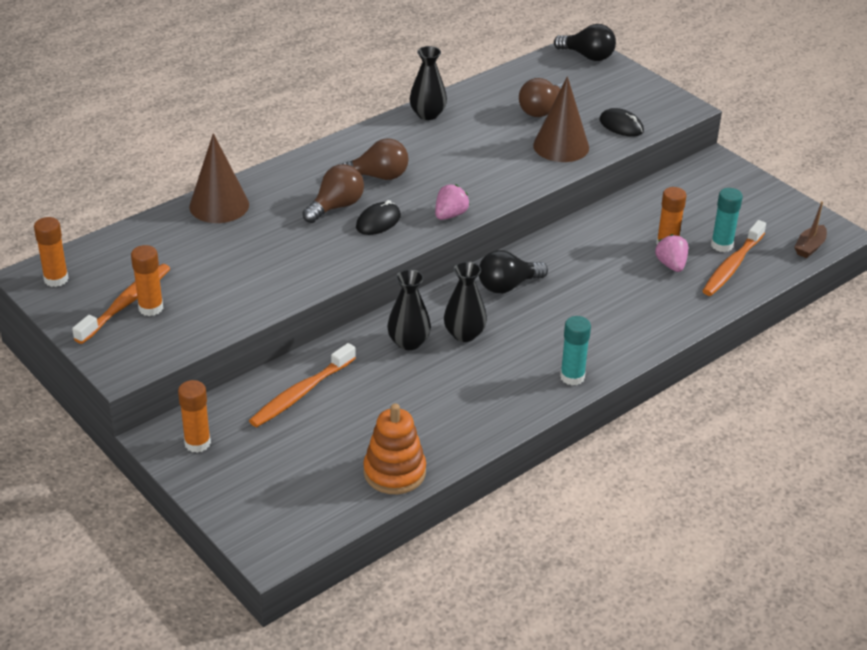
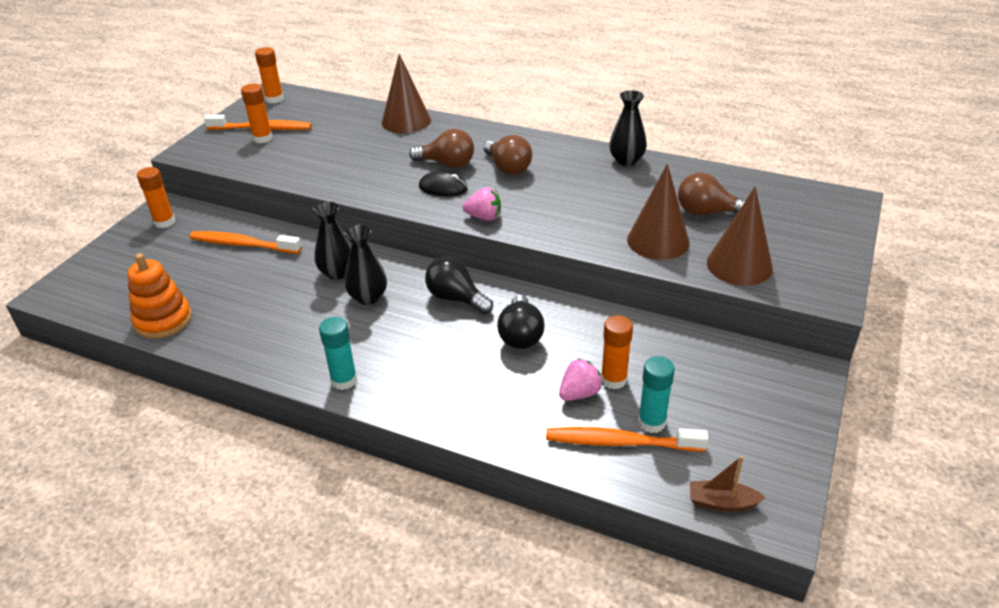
camera: 65 degrees right, 0 degrees up
(587, 56) = (840, 209): black light bulb -> black light bulb (520, 335)
(621, 126) = (739, 265): black mouse -> brown cone

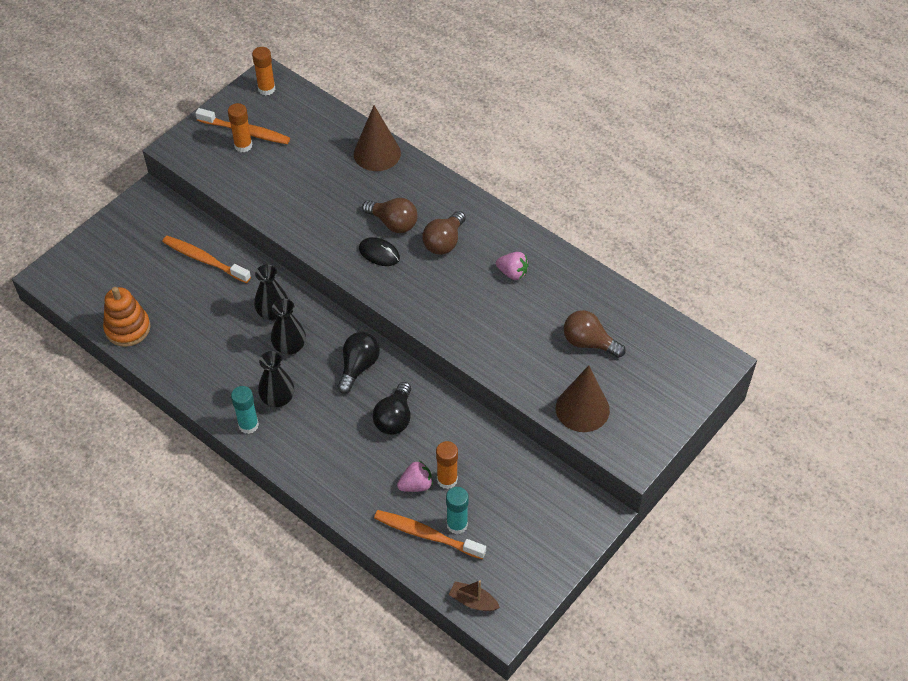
camera: 15 degrees right, 15 degrees up
(164, 222) = (145, 215): orange glue stick -> none
(456, 298) = (358, 367): black light bulb -> black light bulb turned 60 degrees clockwise
(484, 217) = (400, 299): pink strawberry -> pink strawberry (512, 273)
(508, 168) = (444, 242): brown light bulb -> brown light bulb turned 45 degrees clockwise
(626, 160) = (552, 259): black vase -> black vase (278, 398)
(658, 241) = (530, 364): brown cone -> none

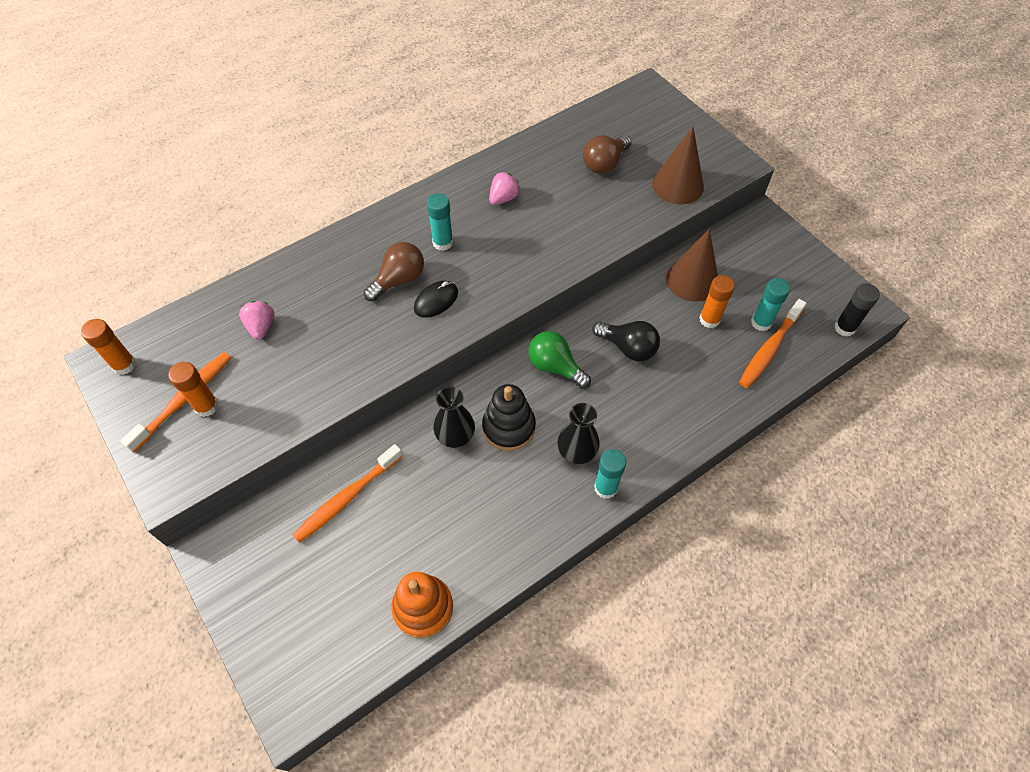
camera: 75 degrees left, 5 degrees up
(289, 346) = (508, 427): black vase -> black stacking toy
(358, 367) = (555, 367): black light bulb -> green light bulb
(377, 153) = (290, 275): brown cone -> brown cone (692, 280)
(416, 485) = (711, 346): pink strawberry -> pink strawberry (261, 327)
(444, 242) = (443, 242): brown light bulb -> turquoise glue stick
(473, 601) = (844, 328): brown boat -> black glue stick

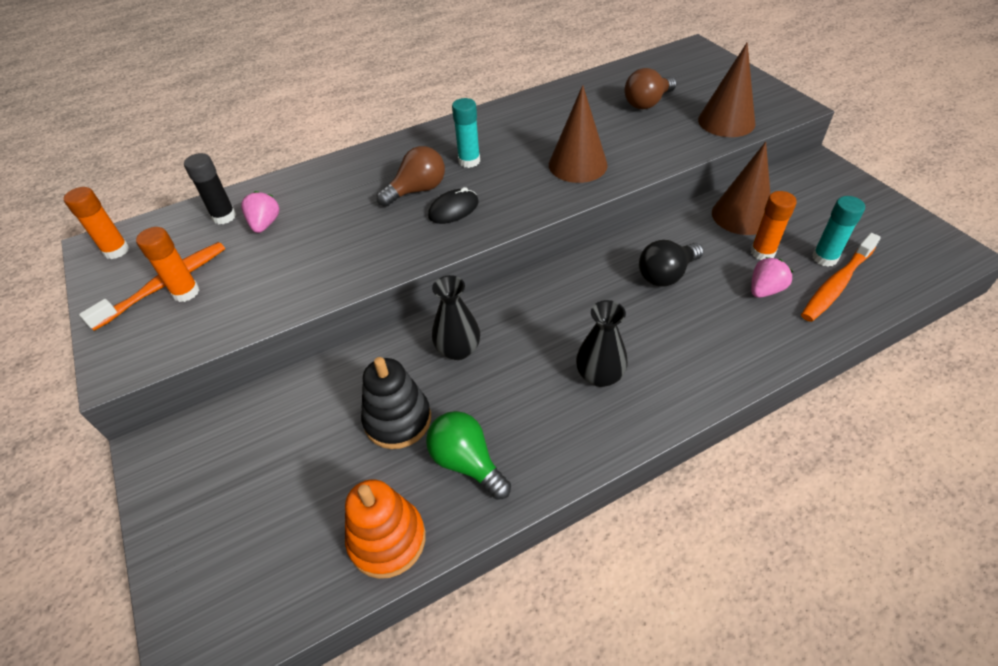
camera: 10 degrees right, 10 degrees down
(347, 498) = (322, 405): orange toothbrush -> none
(503, 198) = (538, 127): pink strawberry -> pink strawberry (764, 290)
(508, 427) = (521, 345): black stacking toy -> black stacking toy (397, 420)
(544, 243) = (577, 164): none -> brown cone
(555, 367) = (581, 288): green light bulb -> green light bulb (467, 462)
(605, 488) = (633, 418): turquoise glue stick -> none
(628, 348) = (666, 274): black light bulb -> black light bulb turned 105 degrees clockwise
(844, 328) = (929, 268): black glue stick -> black glue stick (224, 217)

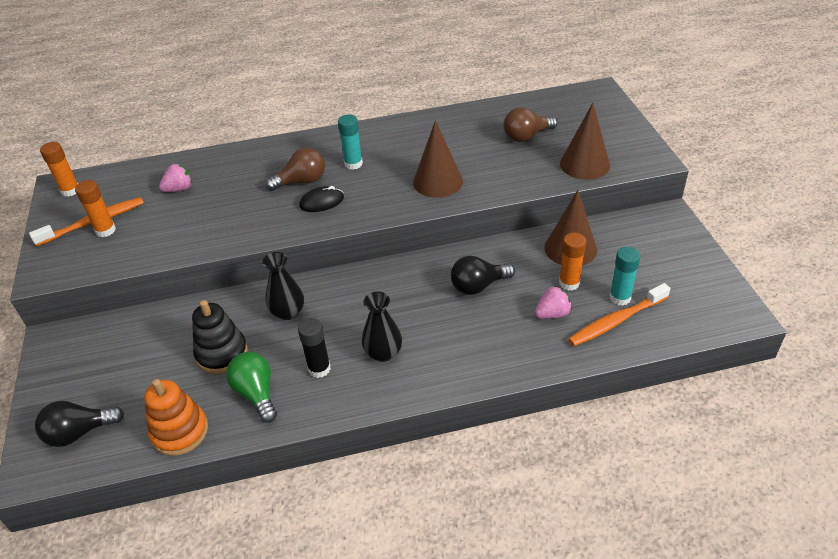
camera: 15 degrees right, 5 degrees down
(224, 217) = (153, 178): black glue stick -> black glue stick (319, 369)
(243, 576) = (79, 432): none -> black light bulb
(265, 224) = (179, 189): pink strawberry -> pink strawberry turned 45 degrees clockwise

